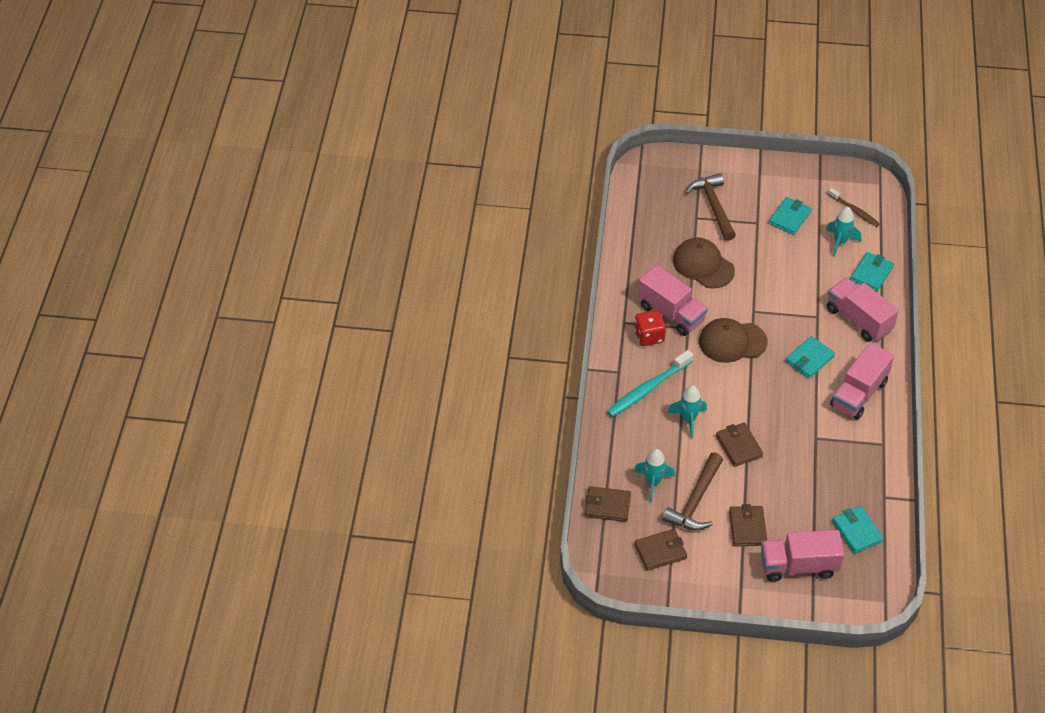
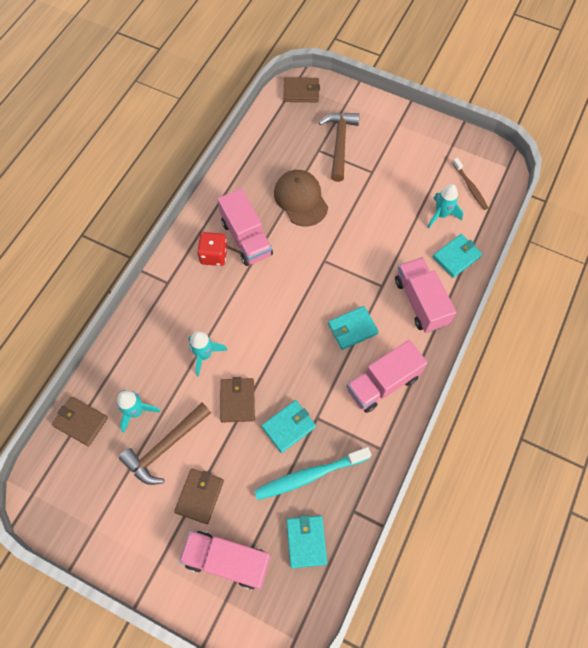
camera: 20 degrees right, 15 degrees up
(647, 389) = (184, 309): turquoise toothbrush -> turquoise toothbrush (309, 475)
(660, 551) = (103, 491): brown wallet -> brown wallet (301, 92)
(732, 342) = (287, 286): brown cap -> none
(789, 218) = (405, 176): turquoise wallet -> turquoise wallet (288, 427)

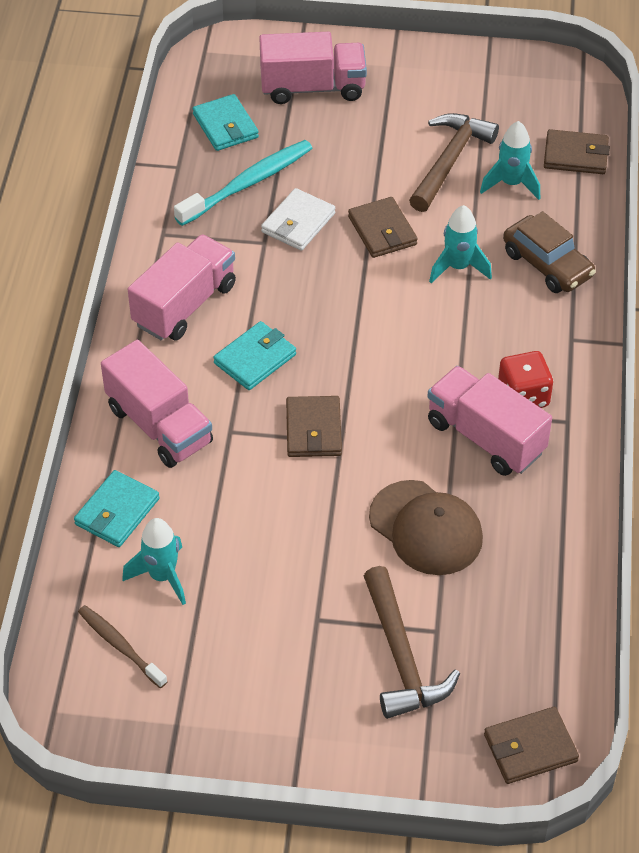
camera: 160 degrees right, 15 degrees down
(151, 339) = (547, 264): none -> brown car
(199, 496) = (377, 130): brown wallet -> brown wallet (313, 430)
(288, 427) = (298, 223): turquoise wallet -> white wallet

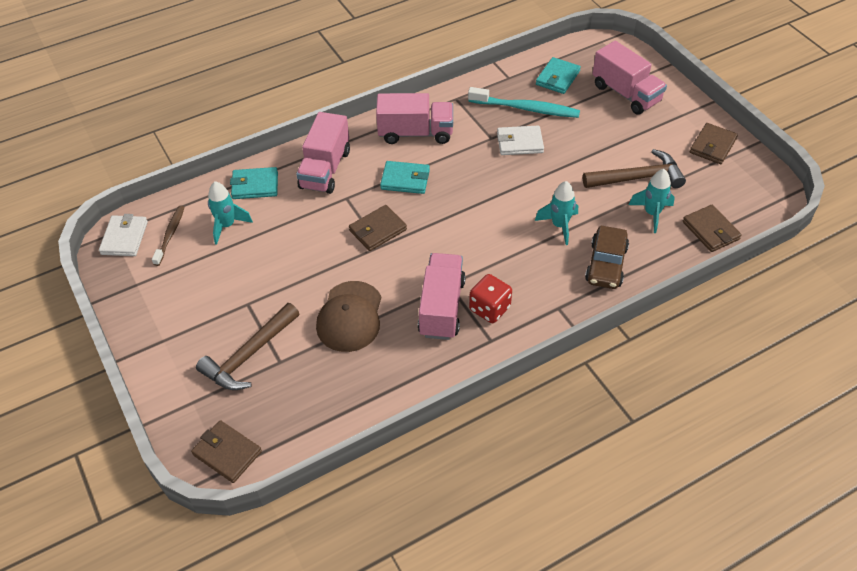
camera: 55 degrees right, 0 degrees up
(77, 701) = (124, 238): none -> white wallet
(382, 231) = (551, 179): brown wallet -> brown wallet (712, 146)

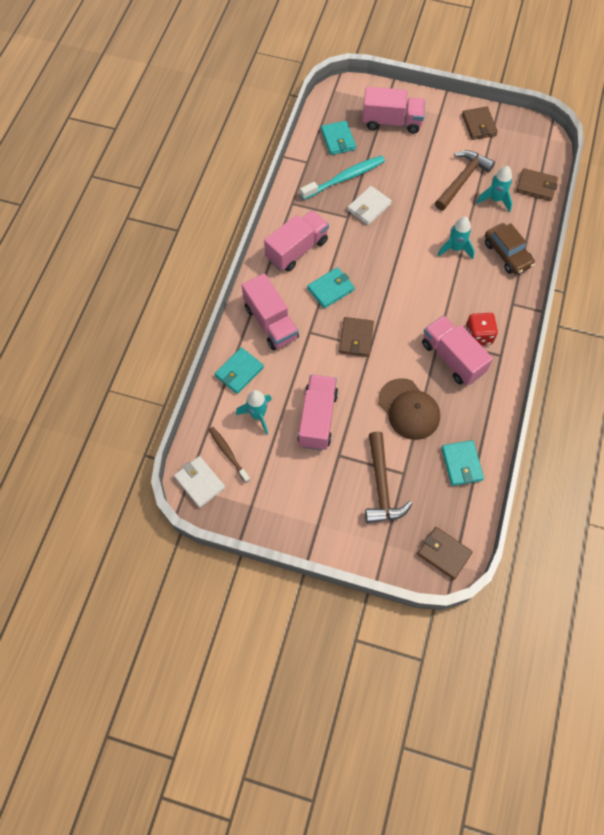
camera: 45 degrees left, 15 degrees up
(227, 453) = (444, 553): brown wallet -> brown wallet turned 45 degrees clockwise
(267, 264) = (317, 419): none -> pink truck
(337, 397) = (461, 464): none -> turquoise wallet

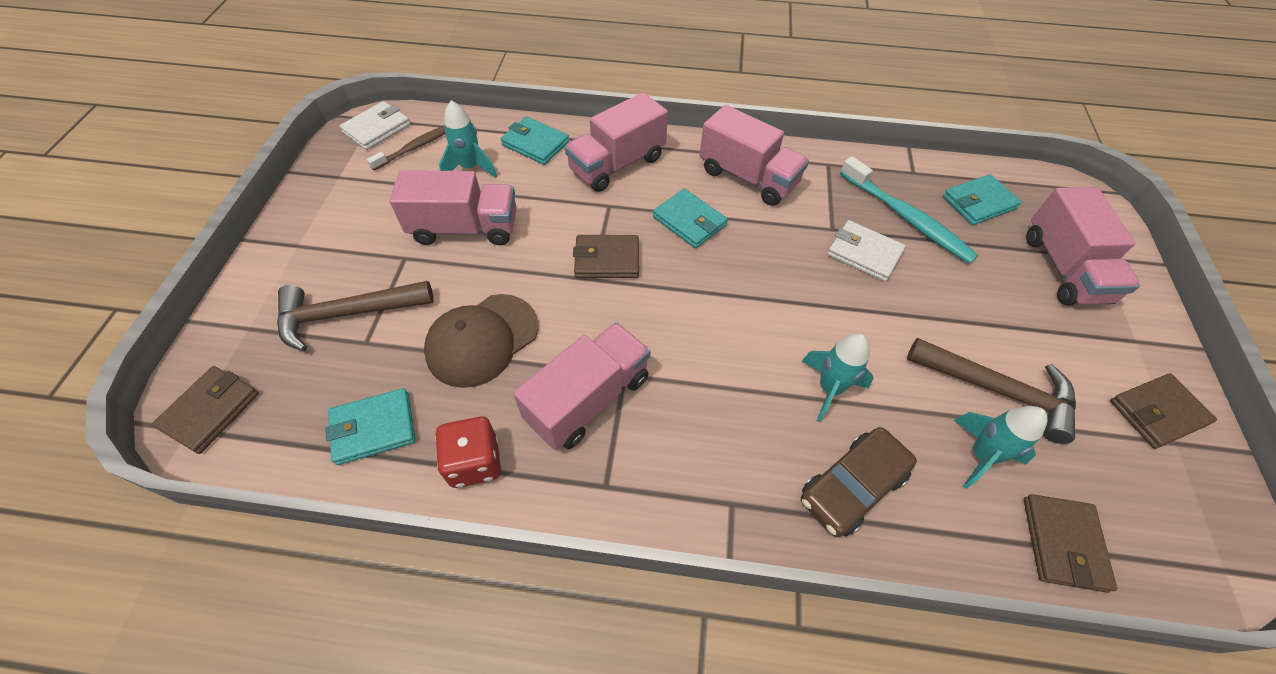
camera: 80 degrees right, 10 degrees down
(478, 336) = (643, 441): red dice -> red dice (474, 462)

